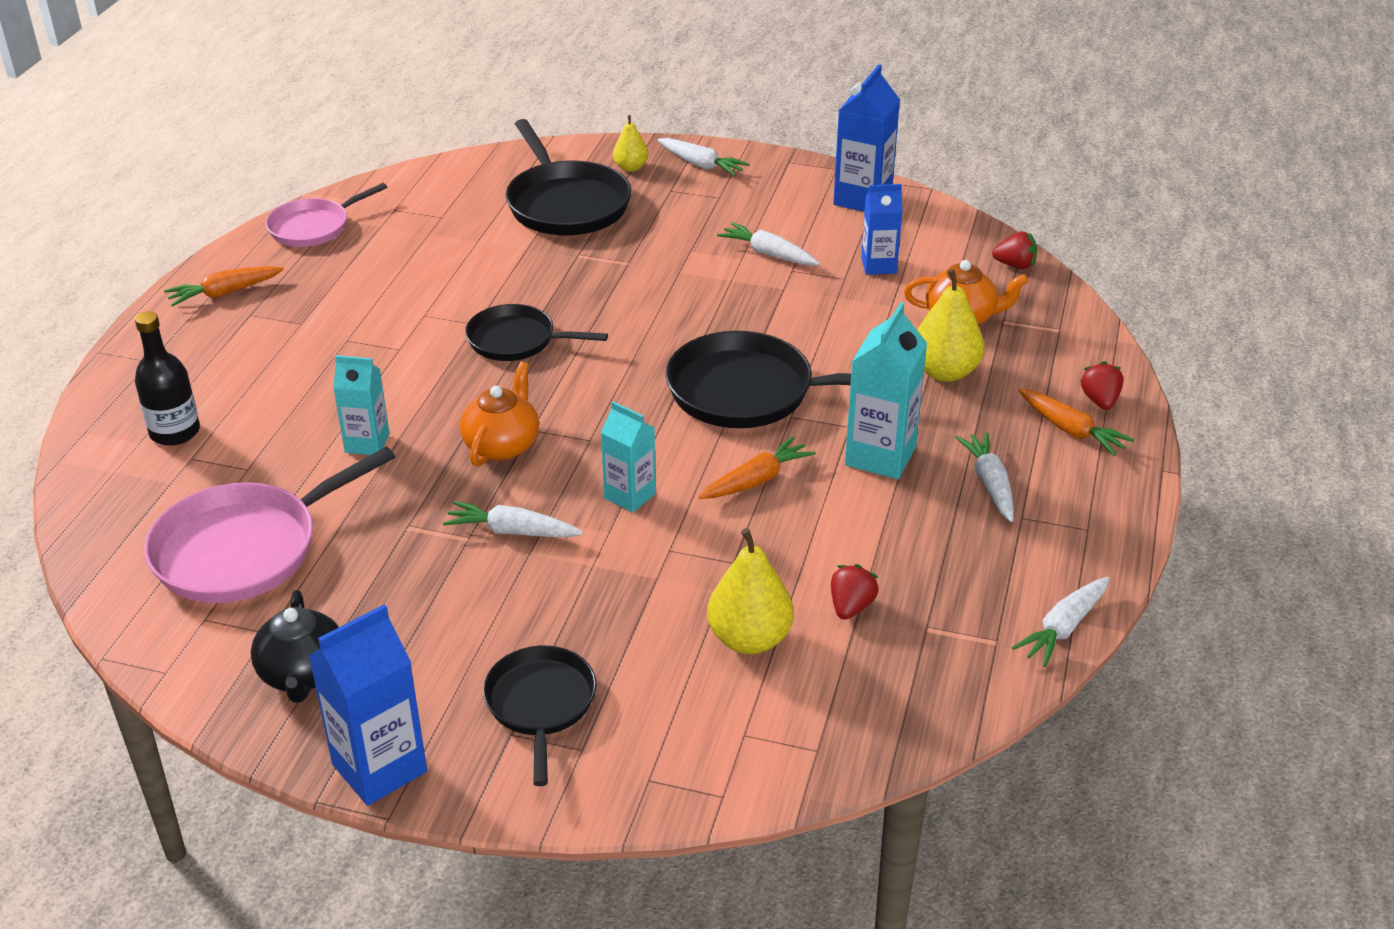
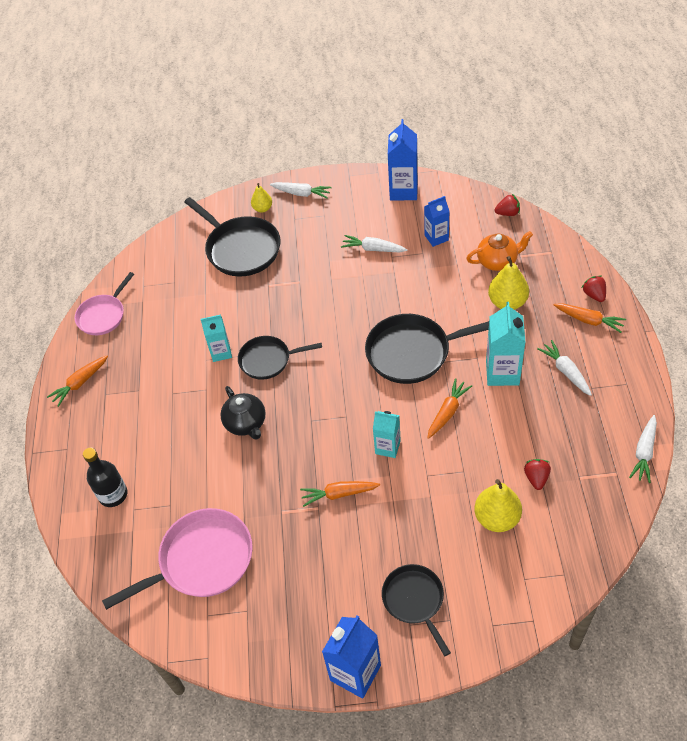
camera: 15 degrees left, 15 degrees up
(245, 549) = (201, 560): pink pan -> pink pan turned 150 degrees counterclockwise
(303, 674) = (282, 630): black teapot -> black teapot (246, 423)
(367, 443) = (226, 463): turquoise carton -> turquoise carton (221, 352)
(502, 445) = (301, 437): orange teapot -> none
(512, 531) = (339, 494): white carrot -> orange carrot

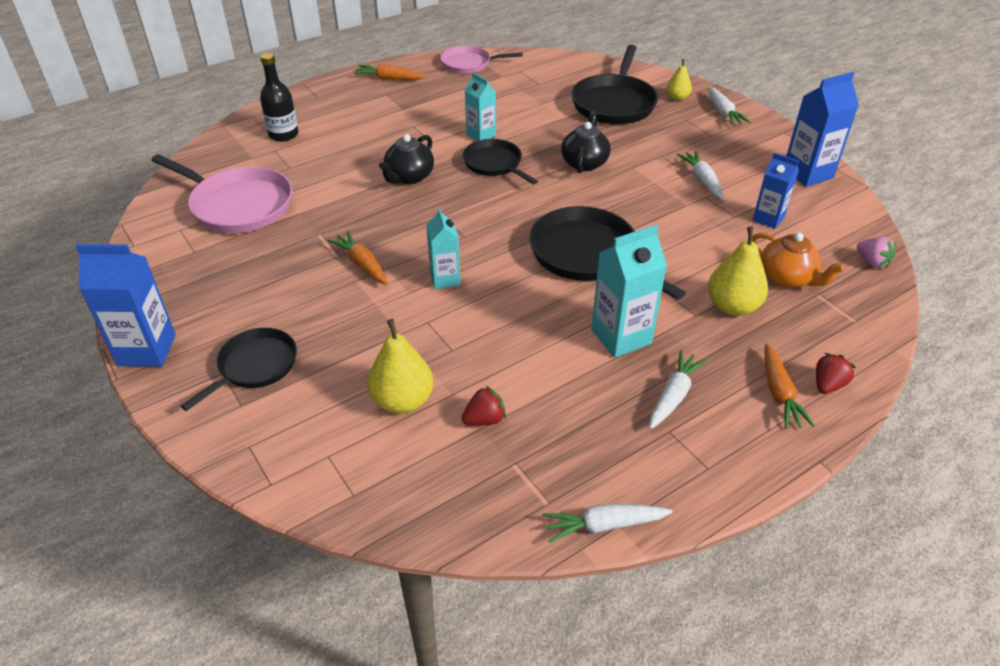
camera: 55 degrees right, 10 degrees down
(305, 304) = (584, 162): none -> black teapot
(447, 412) = (526, 309): orange carrot -> none
(507, 213) = (872, 262): red strawberry -> pink strawberry

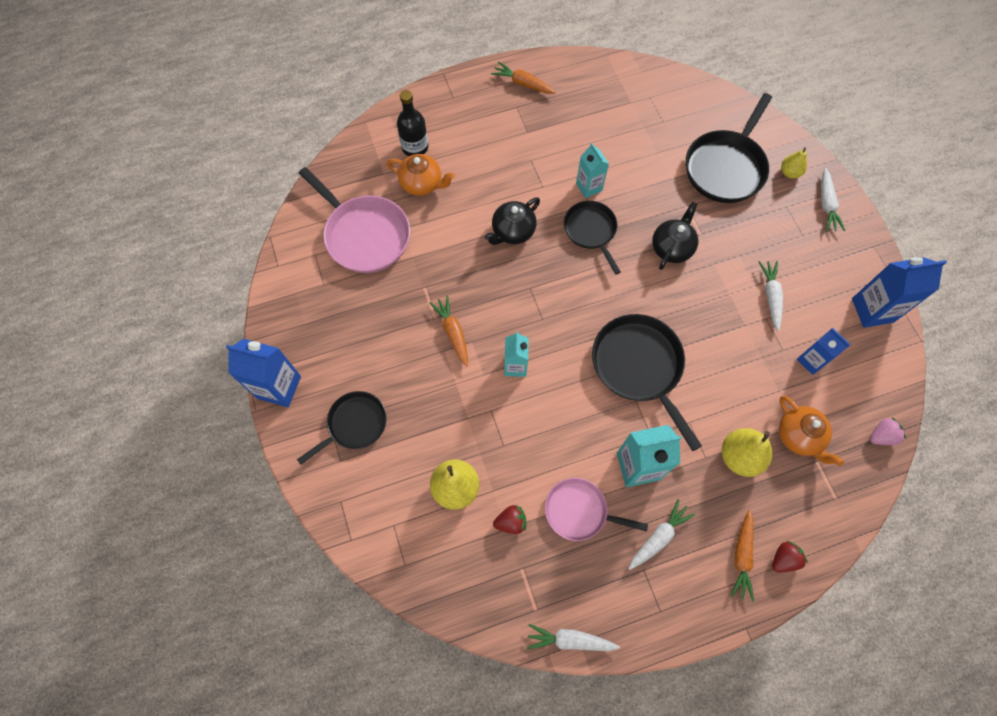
camera: 15 degrees right, 25 degrees up
(297, 158) = (422, 184): none -> orange teapot
(469, 64) = (603, 76): pink pan -> pink pan (579, 511)
(872, 262) = (881, 436): pink strawberry -> pink strawberry turned 90 degrees counterclockwise

